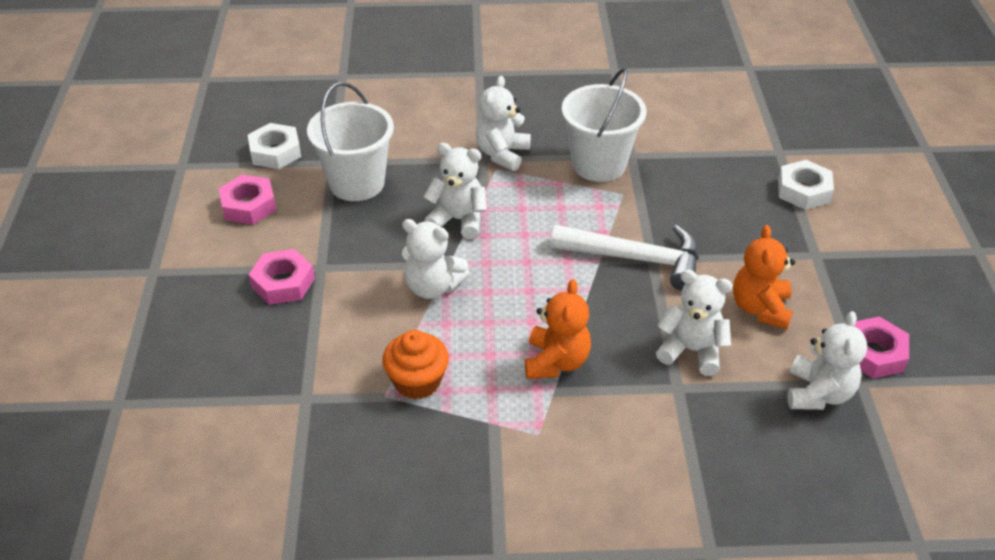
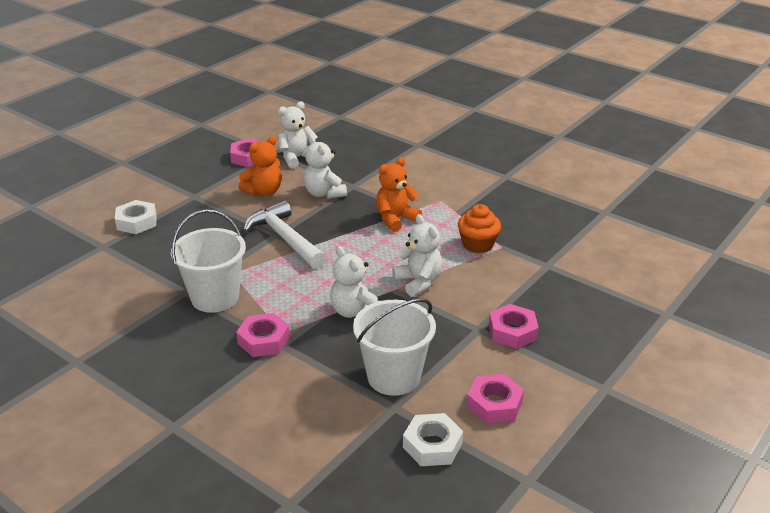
camera: 140 degrees left, 10 degrees down
(502, 154) = (263, 340): white teddy bear -> pink nut

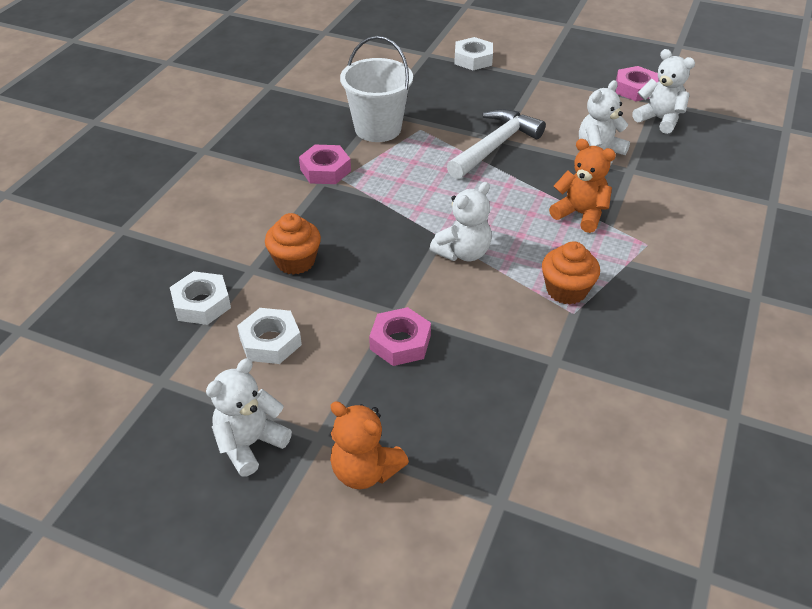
camera: 75 degrees right, 10 degrees up
(264, 191) = (574, 114): orange teddy bear -> orange teddy bear (365, 471)
(354, 311) = (390, 216): white teddy bear -> white teddy bear (250, 444)
(394, 377) = (295, 261): white bucket -> orange cupcake
(494, 404) = (270, 341): pink nut -> white nut

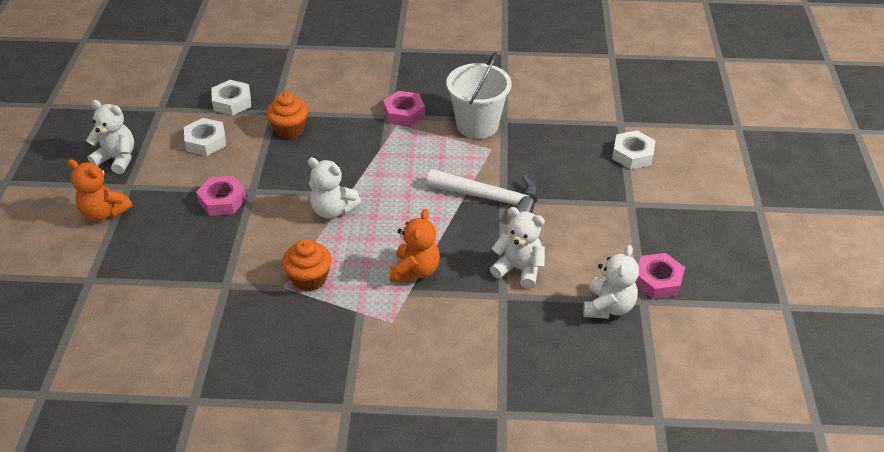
camera: 70 degrees right, 0 degrees up
(365, 471) = (104, 212): orange teddy bear -> orange teddy bear turned 75 degrees counterclockwise

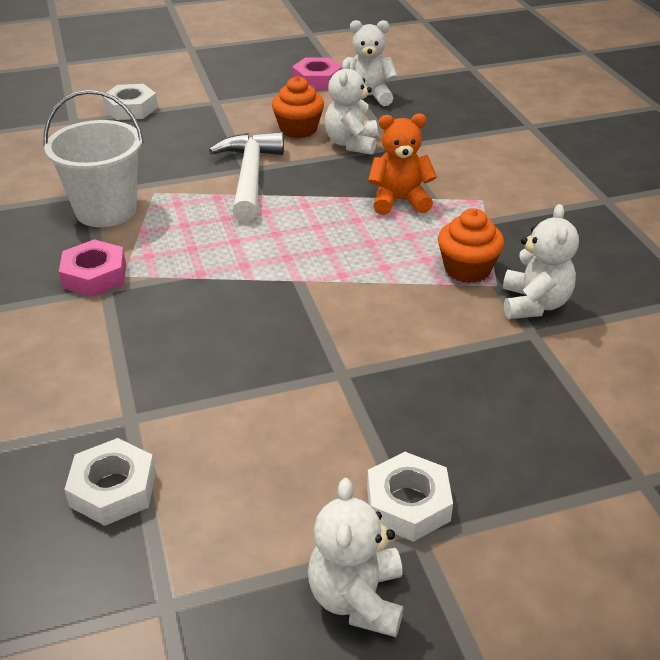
camera: 110 degrees left, 5 degrees down
(104, 212) = (502, 540): orange teddy bear -> none
(206, 141) = (247, 479): white nut -> white nut (408, 504)
(222, 200) = (382, 398): pink nut -> none
(289, 129) = (173, 382): orange cupcake -> orange cupcake (298, 129)
(333, 210) = (338, 284): white teddy bear -> white teddy bear (534, 304)

